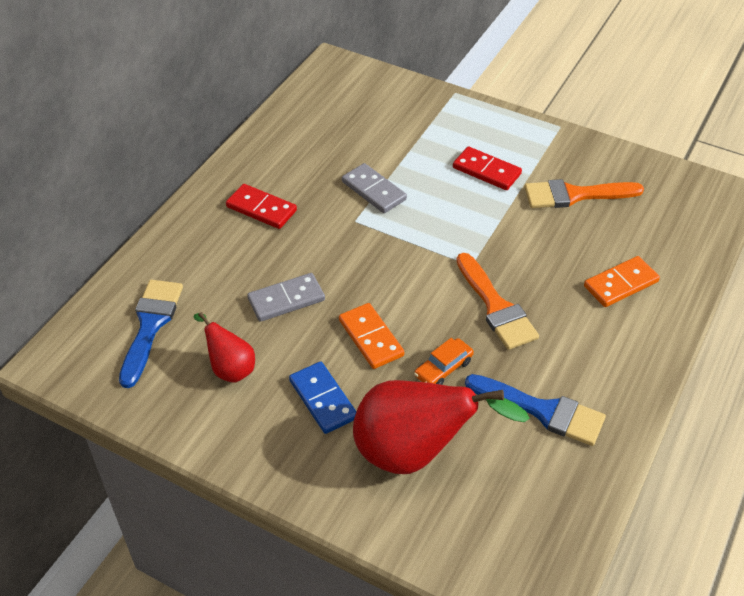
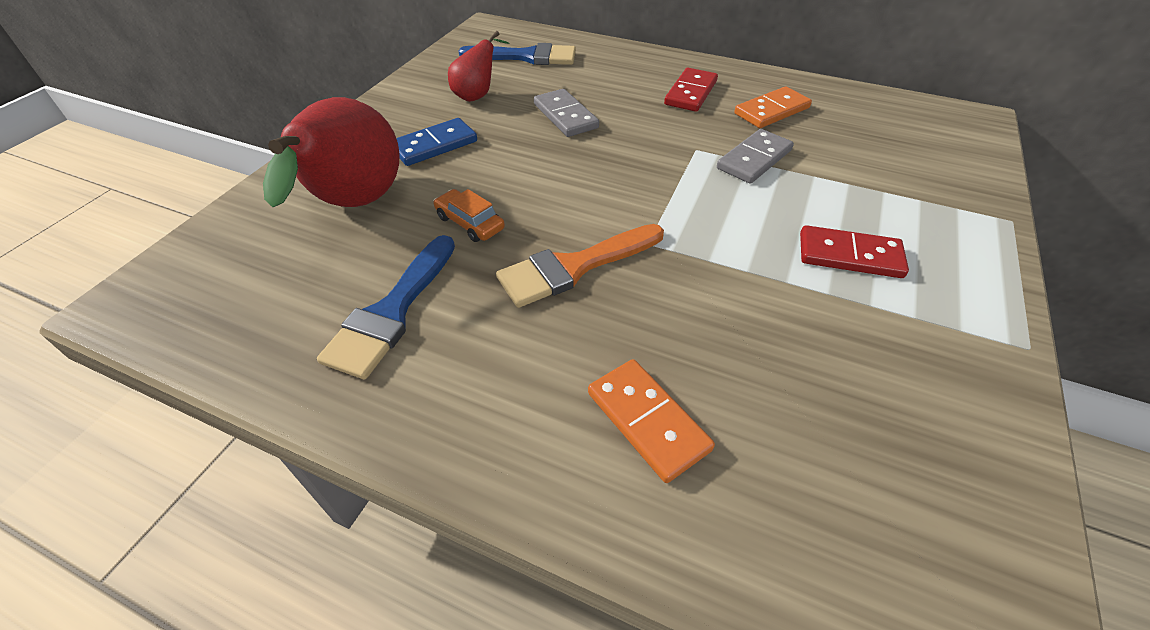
camera: 85 degrees right, 0 degrees up
(370, 338) = (516, 169): orange domino -> orange domino (771, 111)
(486, 171) = (849, 256): red domino -> red domino turned 75 degrees clockwise
(575, 195) = (850, 364): orange brush -> none

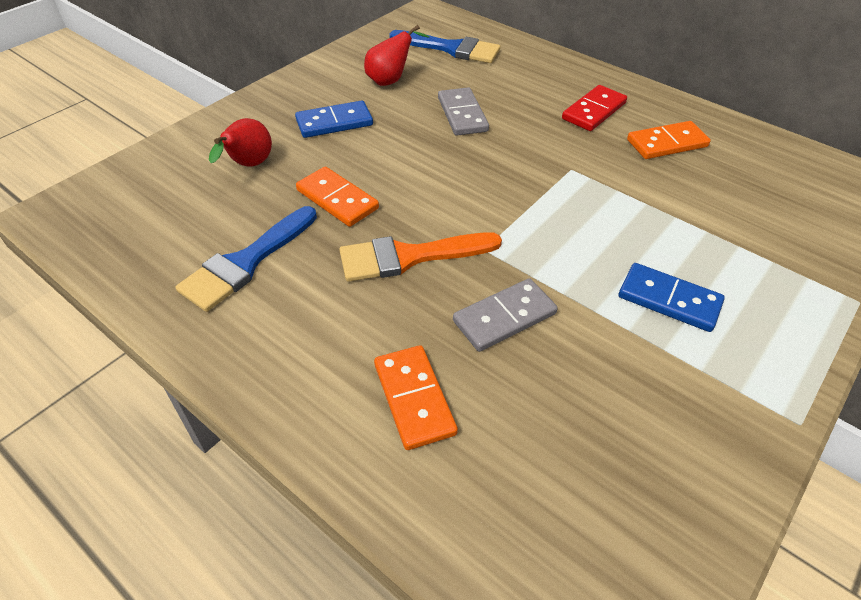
camera: 15 degrees right, 0 degrees up
(354, 206) = (248, 165): red pear -> red pear, size x0.52
(470, 223) = (337, 199): orange car -> orange domino
(754, 159) = (623, 189): grey domino -> grey domino (504, 317)
(849, 256) = (669, 300): red domino -> blue domino

